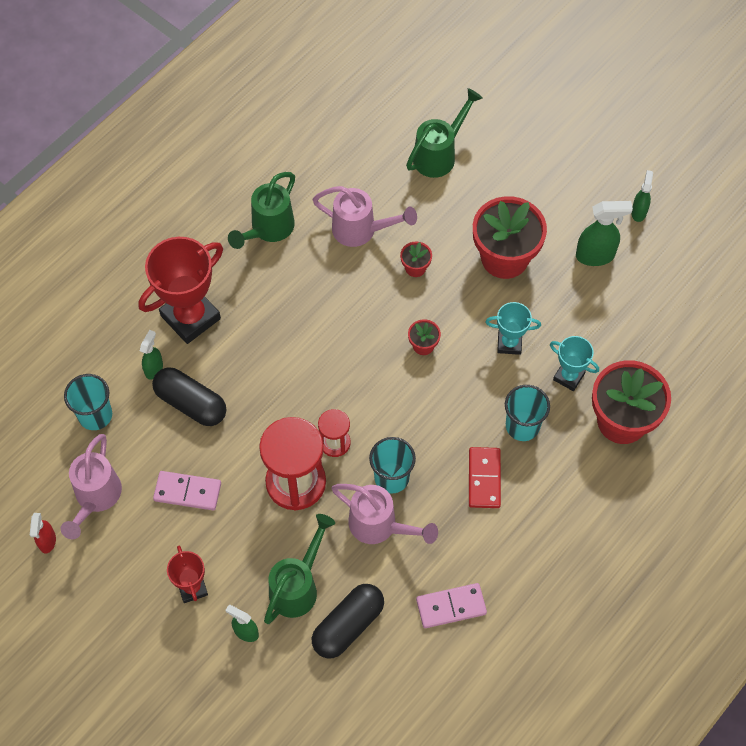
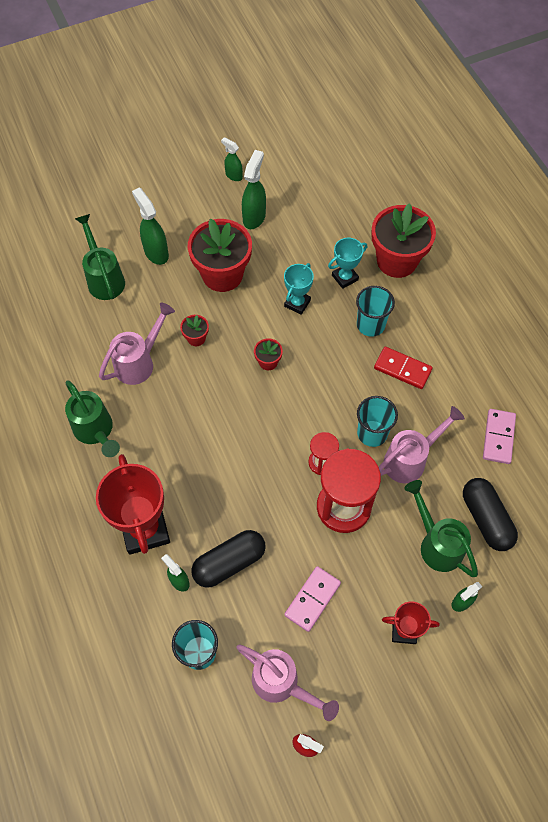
camera: 65 degrees left, 0 degrees up
(496, 185) = (156, 252): none -> green spray bottle

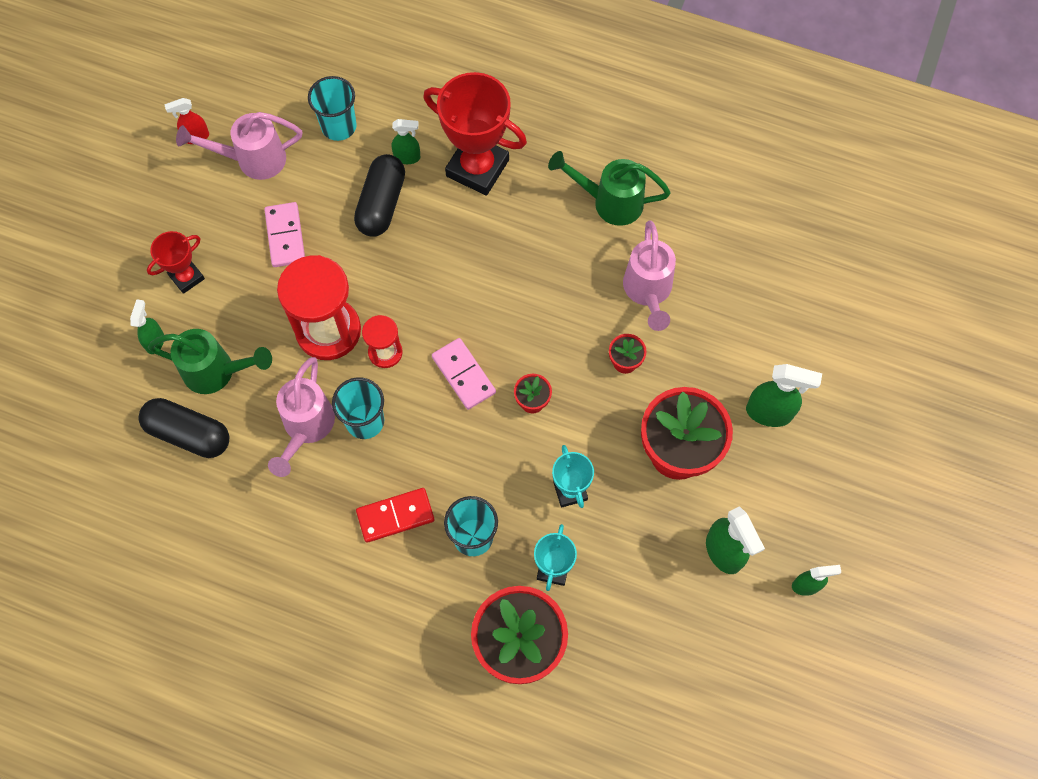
camera: 135 degrees right, 5 degrees up
(104, 278) = (782, 339): green watering can -> none
(498, 437) = (238, 528): pink domino -> pink domino (464, 375)

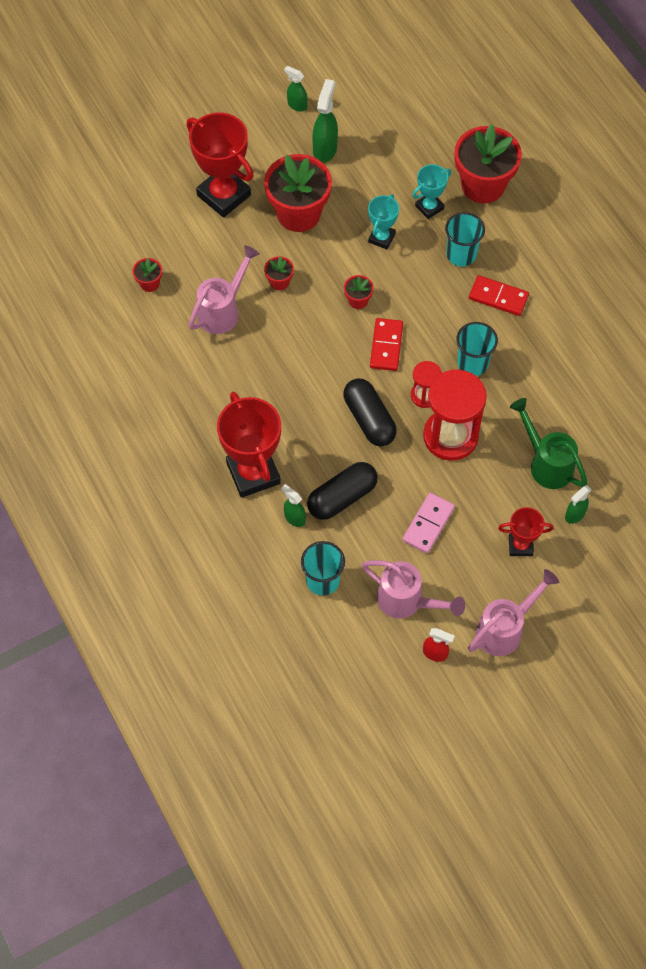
camera: 140 degrees left, 5 degrees down
(188, 434) = (593, 436): black capsule -> black capsule (369, 419)
(306, 428) = (514, 385): pink watering can -> pink watering can (505, 629)
(464, 375) = (386, 346): pink domino -> red domino
(609, 202) = (189, 383): green watering can -> none
(741, 266) = (149, 283): none -> red flower pot
(769, 413) = (224, 195): green spray bottle -> red trophy

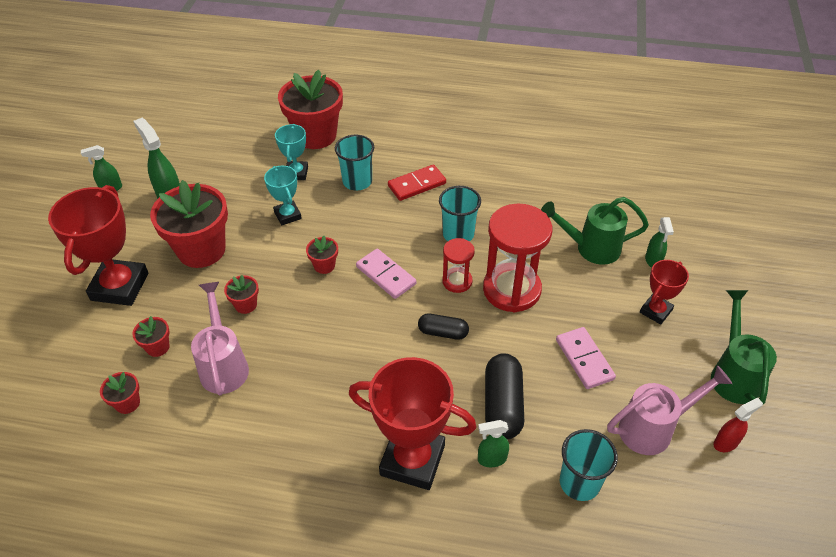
camera: 50 degrees left, 15 degrees down
(201, 262) = (158, 347): none -> red flower pot
(224, 195) = (120, 286): red trophy -> red trophy turned 75 degrees counterclockwise
(369, 419) = (443, 332): black capsule -> black capsule, size x0.60
(386, 346) = (385, 275): red domino -> pink domino
(505, 629) = (733, 373): pink watering can -> green watering can

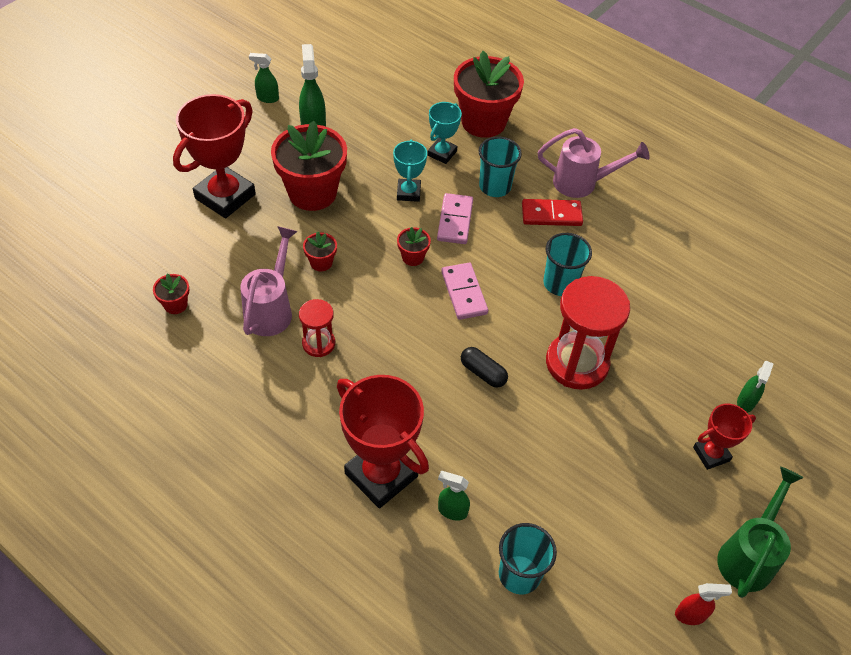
camera: 25 degrees right, 5 degrees up
(158, 347) = (226, 266): red flower pot -> none
(457, 281) = (528, 330): red hourglass -> red hourglass (318, 343)
(503, 405) = (495, 468): black capsule -> none
(584, 359) = (603, 465): pink domino -> pink domino (455, 221)
(590, 248) = (687, 358): green watering can -> none
(654, 428) = (627, 564): pink watering can -> pink watering can (583, 183)

